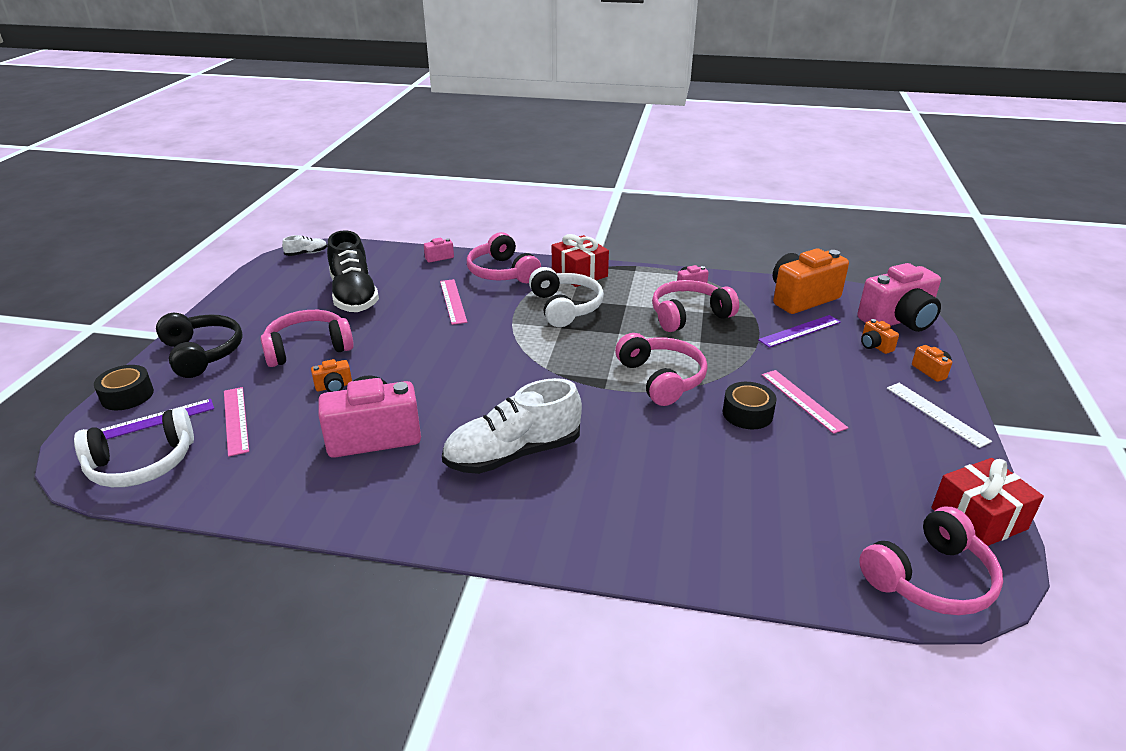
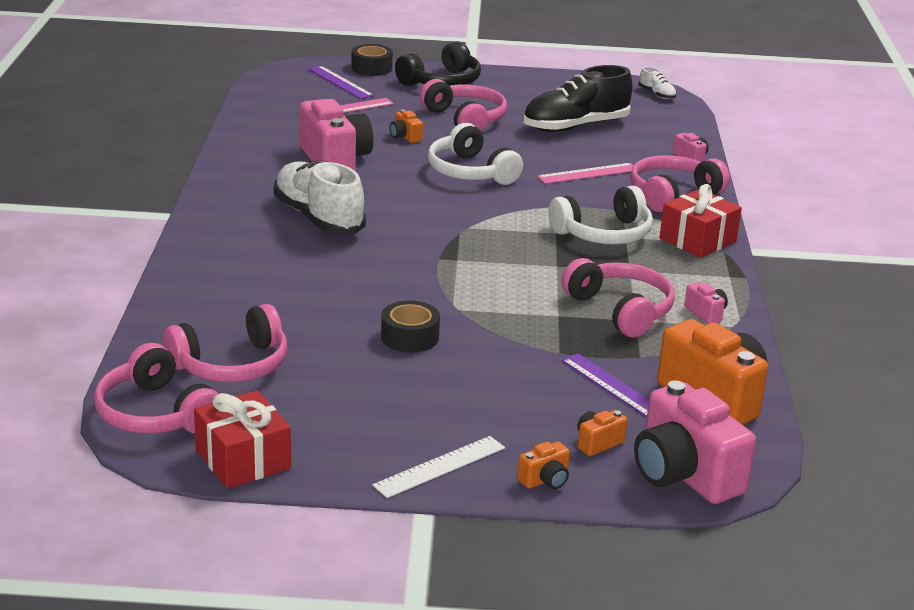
camera: 80 degrees right, 5 degrees down
(142, 464) = (286, 88): white headphones -> white headphones (470, 172)
(662, 379) = (466, 290): pink headphones -> pink headphones (232, 365)
(802, 400) = (445, 374): pink ruler -> none

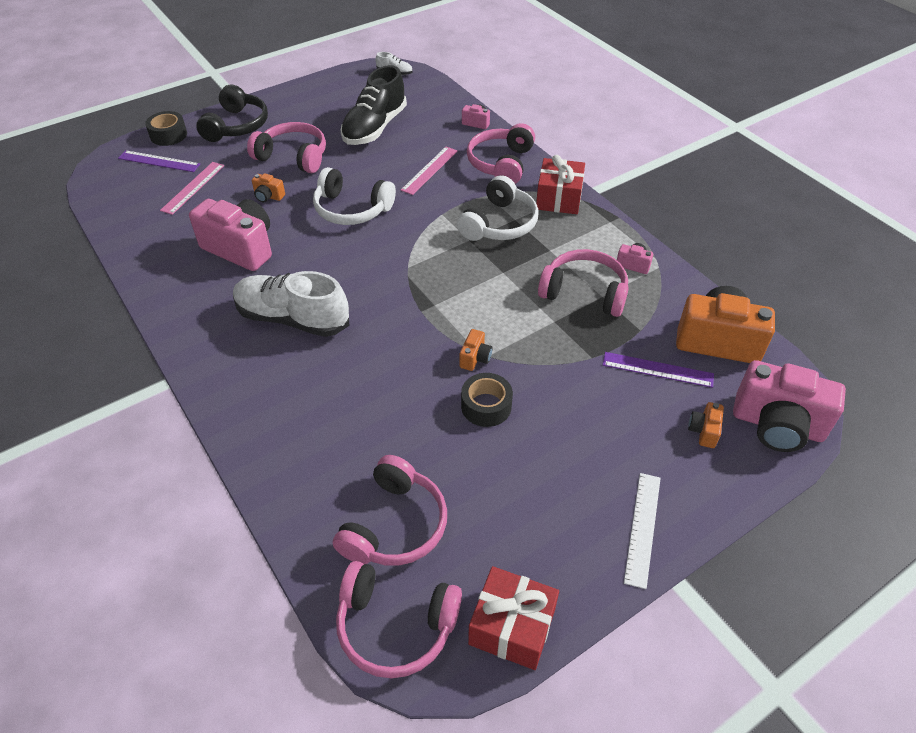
camera: 35 degrees left, 20 degrees up
(545, 480) = (714, 491): orange camera -> orange camera (475, 358)

